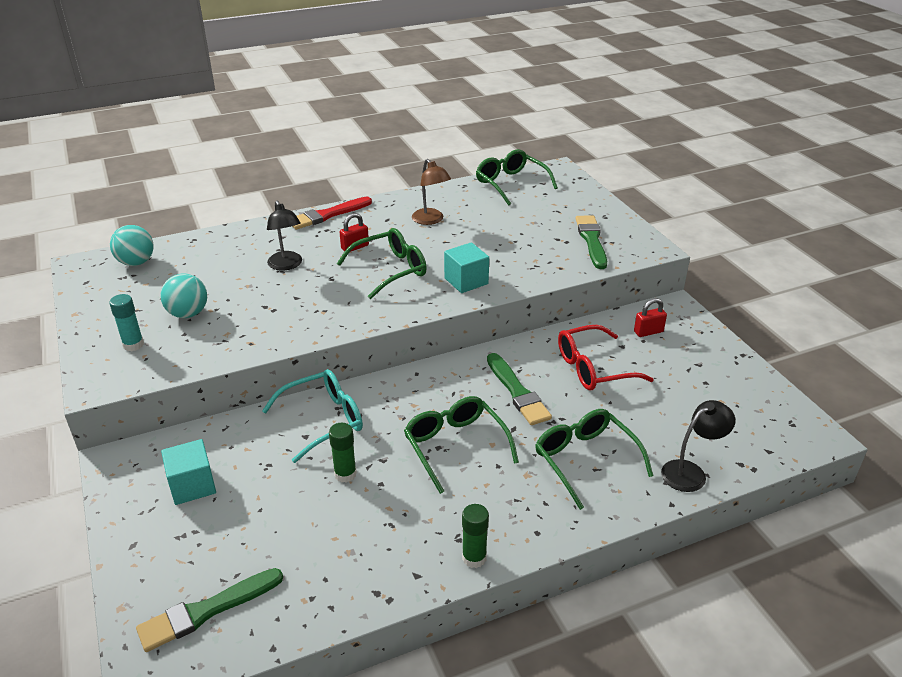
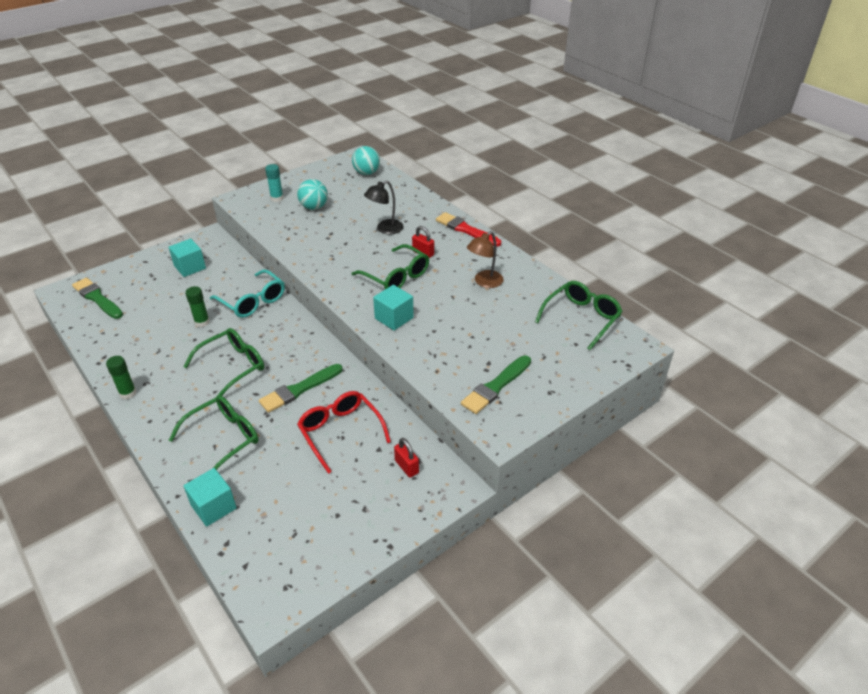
camera: 75 degrees right, 5 degrees up
(591, 240) = (496, 386): green brush -> green brush turned 150 degrees clockwise
(690, 472) = (213, 507): black lamp -> turquoise cube

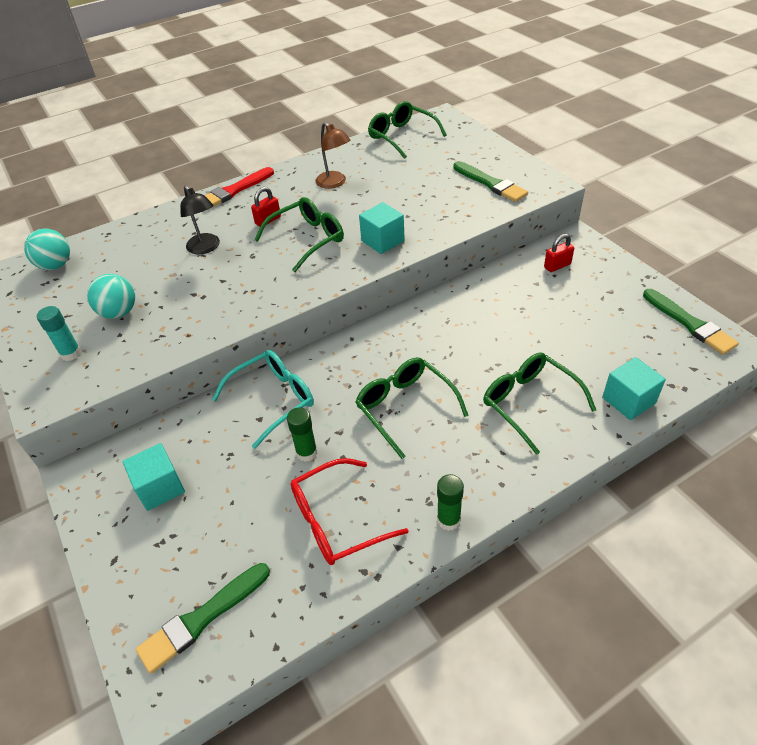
camera: 80 degrees left, 5 degrees up
(299, 389) = (450, 343): green brush -> green brush (690, 323)
(340, 432) = (515, 309): red glasses -> red glasses (337, 520)

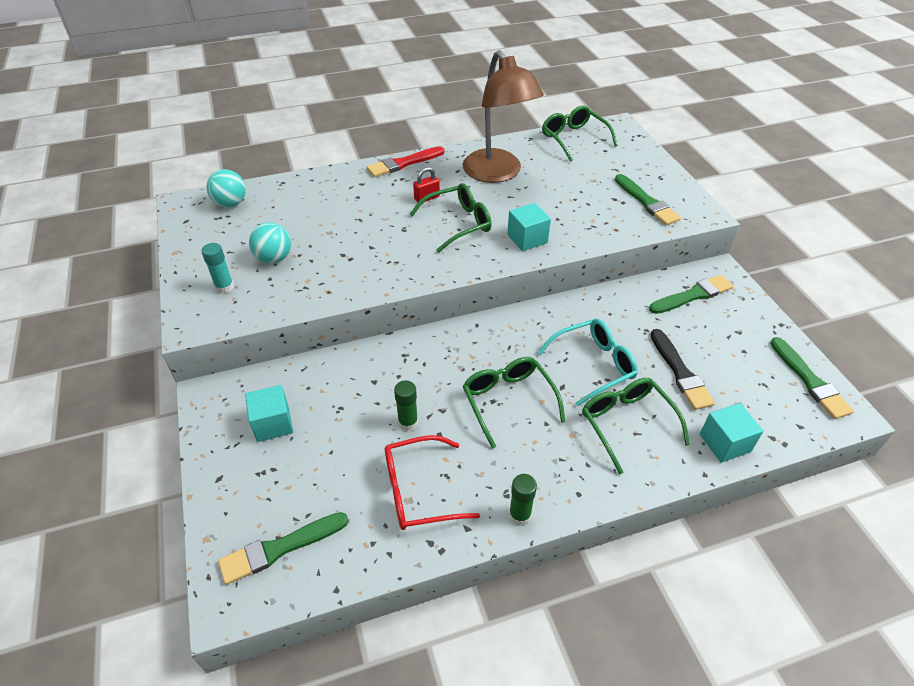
camera: 10 degrees right, 0 degrees up
(206, 248) = (364, 213): black lamp -> none
(273, 399) = (391, 367): turquoise glasses -> turquoise glasses (593, 365)
(334, 183) = (497, 173): brown lamp -> brown lamp, size x2.00
(557, 266) = (693, 295): red padlock -> green brush
(566, 342) = (680, 372): none -> black brush

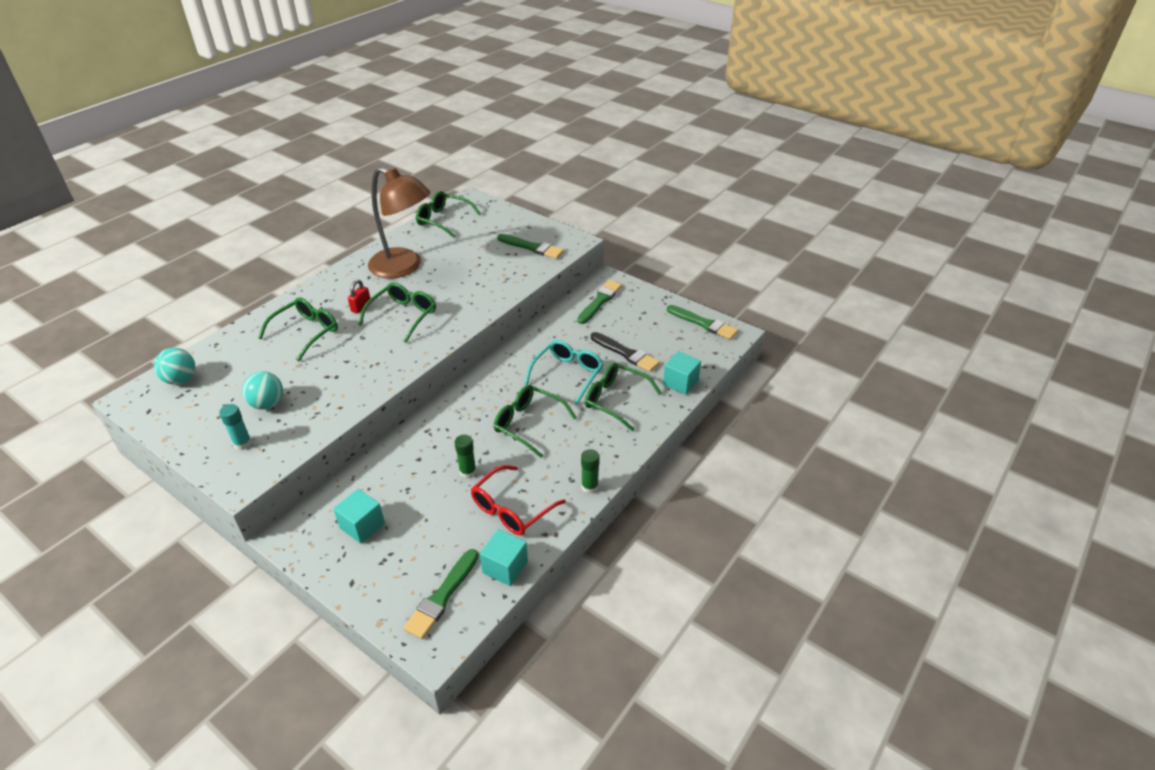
camera: 35 degrees left, 5 degrees down
(360, 203) = (306, 332): none -> green glasses
(403, 163) = (316, 288): red brush -> none
(527, 239) = (466, 306): turquoise cube -> turquoise cube (505, 567)

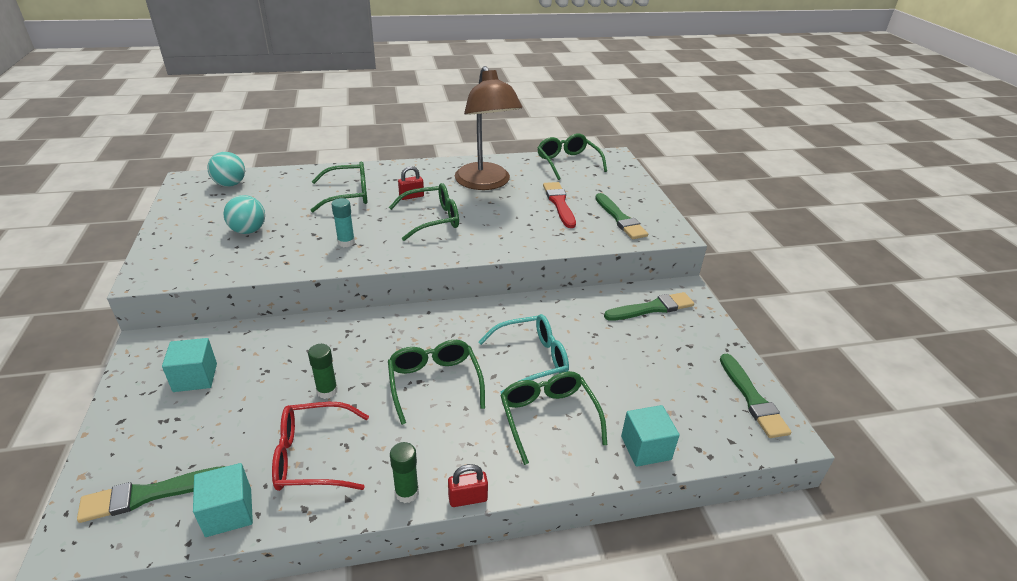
camera: 40 degrees right, 5 degrees down
(243, 444) = (192, 249): turquoise glue stick -> turquoise glue stick (346, 242)
(478, 256) = (559, 203): none -> red brush
(624, 467) = (468, 498): none -> red padlock
(626, 353) = (618, 376): black brush -> none

